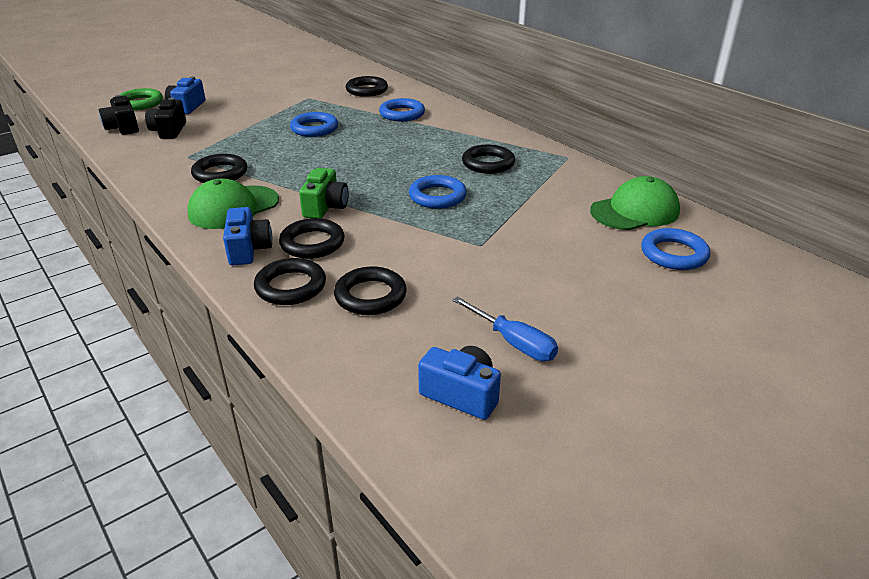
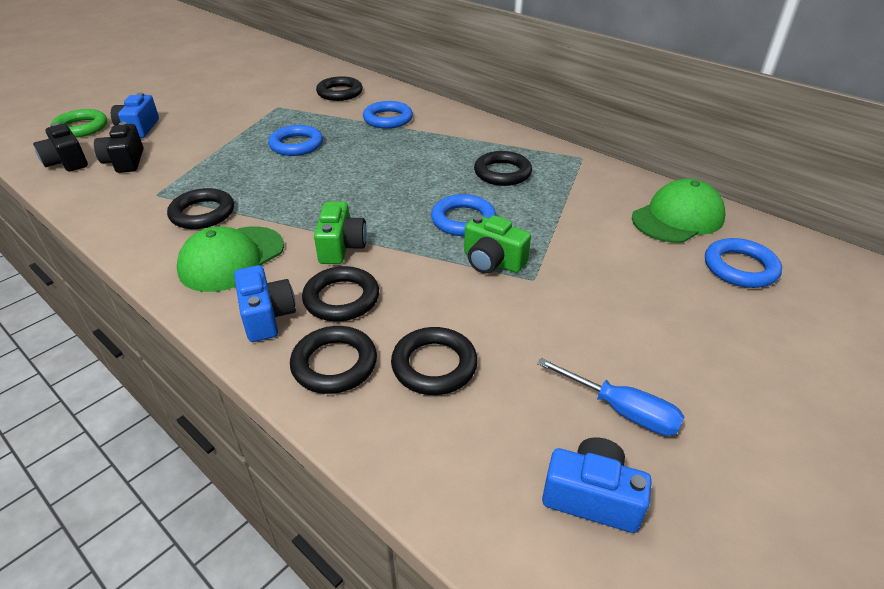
camera: 10 degrees left, 5 degrees up
(450, 229) = (492, 261): none -> green camera

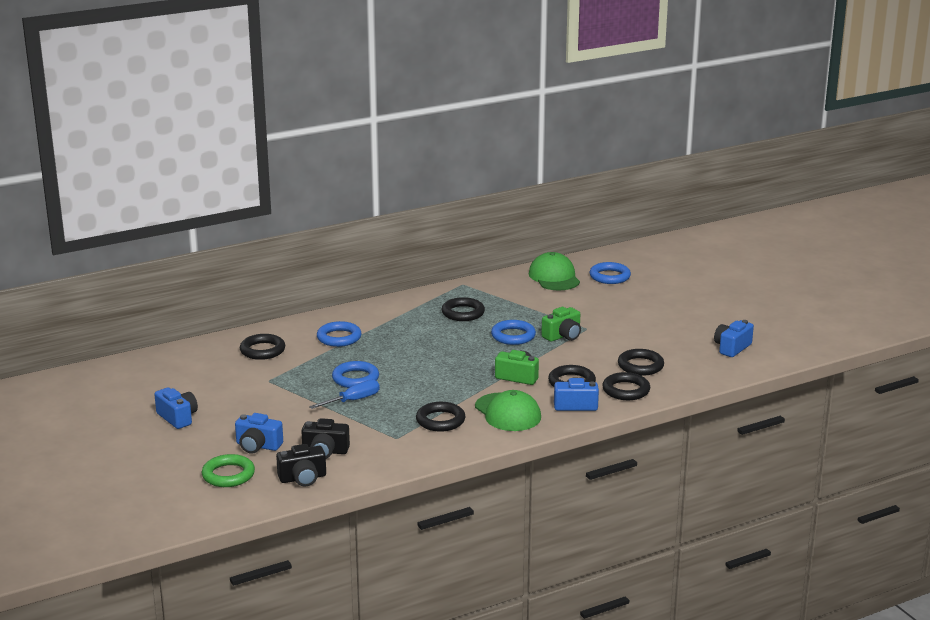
camera: 70 degrees left, 15 degrees down
(194, 88) = (178, 418): none -> blue camera
(622, 410) = (691, 331): blue screwdriver -> blue screwdriver (353, 400)

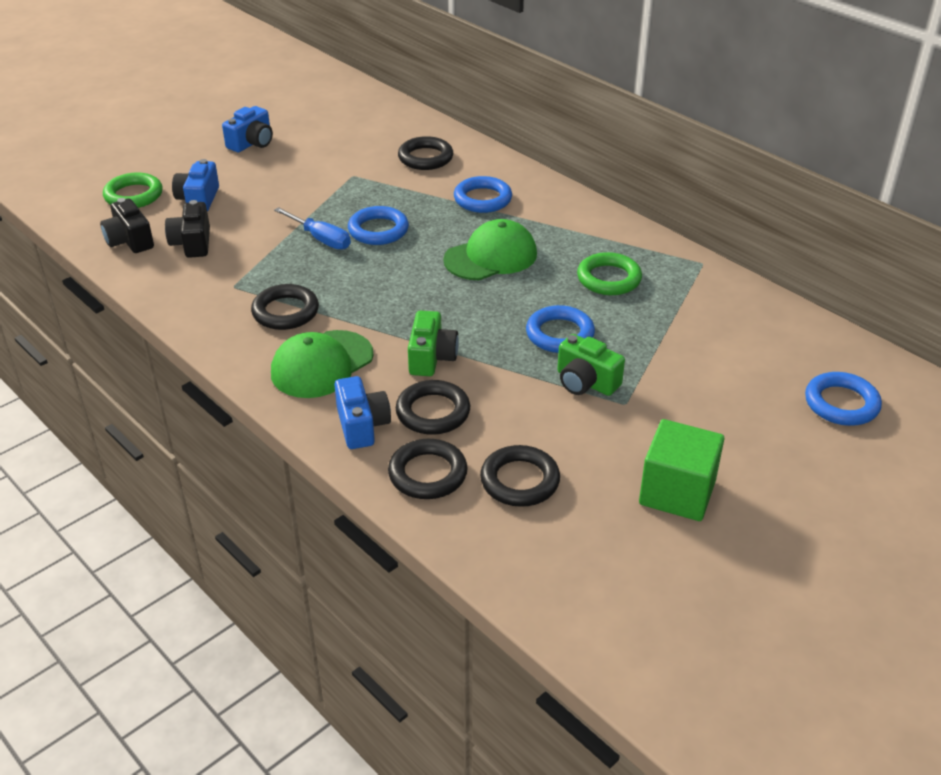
camera: 75 degrees right, 15 degrees up
(463, 313) = (609, 279): black ring -> green ring
(554, 277) = (792, 344): green cap -> green cap (491, 257)
(663, 328) = (677, 492): none -> green cube
(732, 348) = (645, 595): blue camera -> none

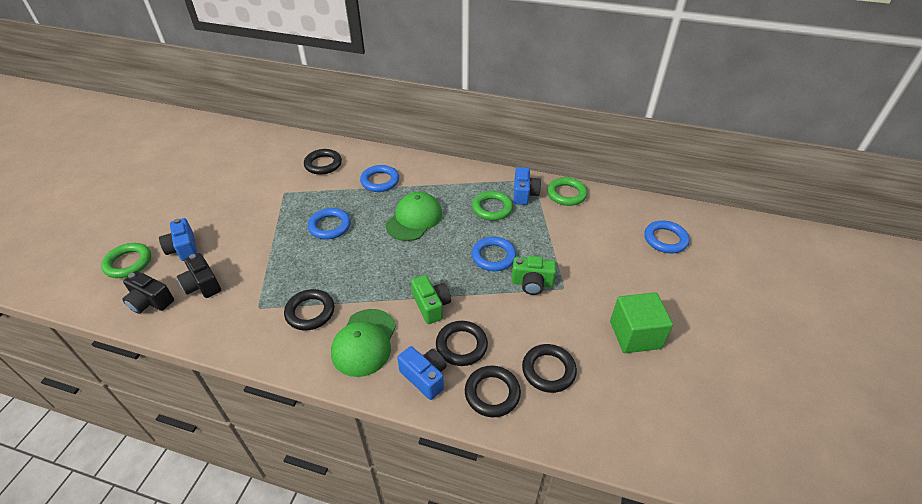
camera: 30 degrees left, 5 degrees up
(252, 143) = (194, 191): blue camera -> blue camera (524, 194)
(321, 239) = (295, 247): blue screwdriver -> none
(737, 297) = (566, 194): none -> green ring

